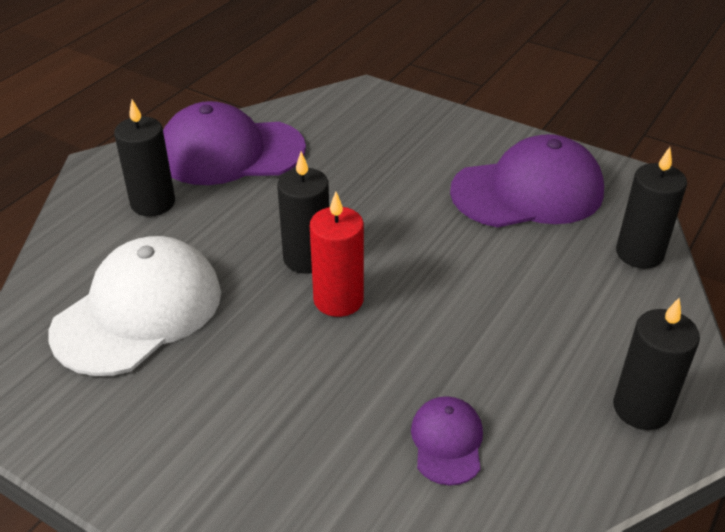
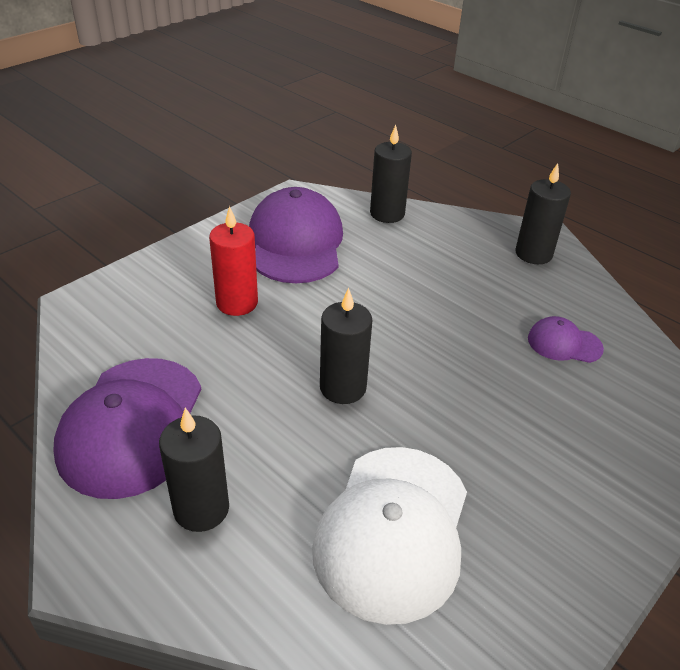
camera: 80 degrees left, 0 degrees up
(139, 311) = (393, 530): white cap -> white cap turned 120 degrees counterclockwise
(338, 300) = (405, 375): red candle -> red candle (237, 303)

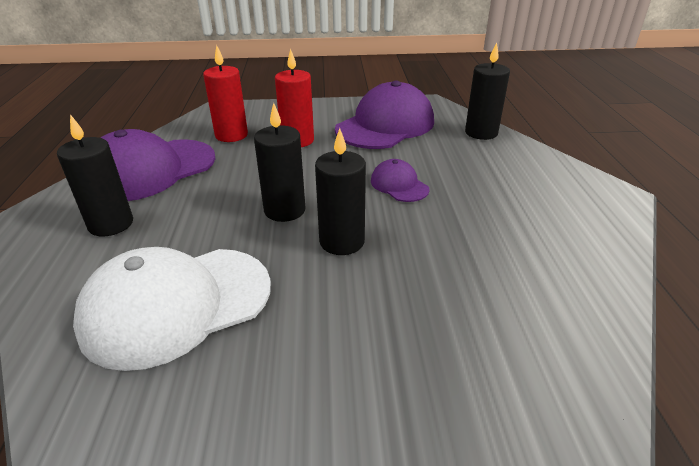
camera: 45 degrees right, 5 degrees down
(153, 332) = (231, 135): none -> red candle
(533, 254) = (581, 202): black candle -> black candle (342, 241)
(564, 343) = (511, 274): purple cap -> purple cap (399, 185)

